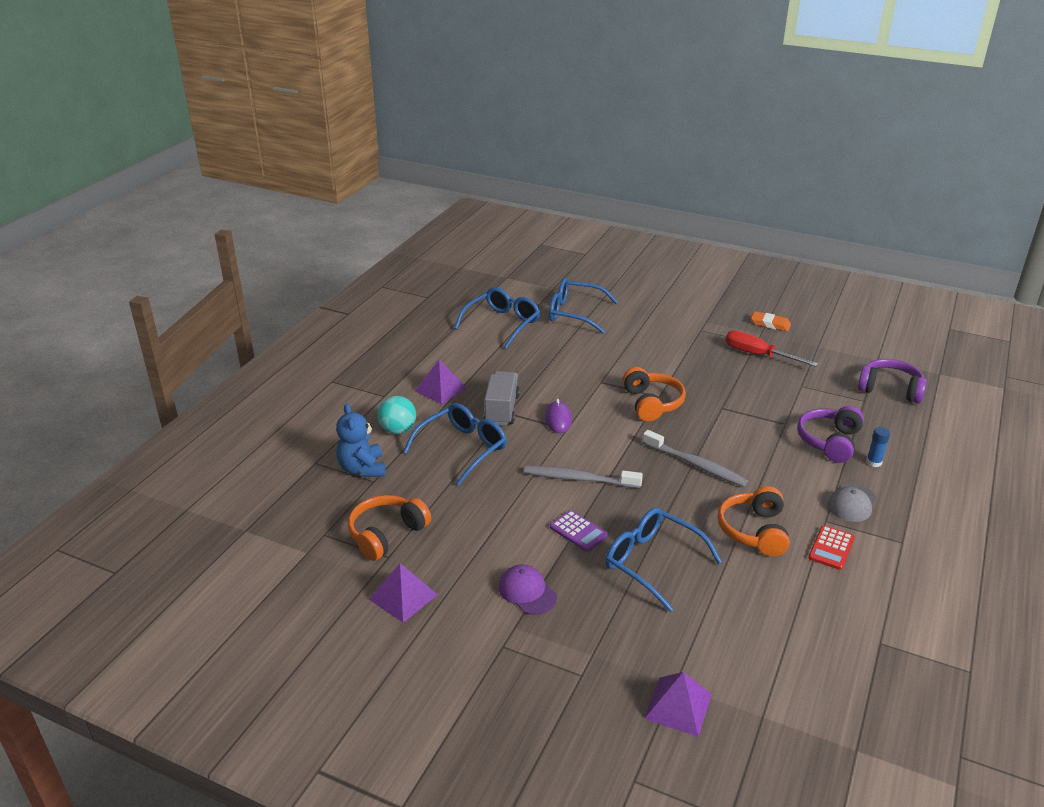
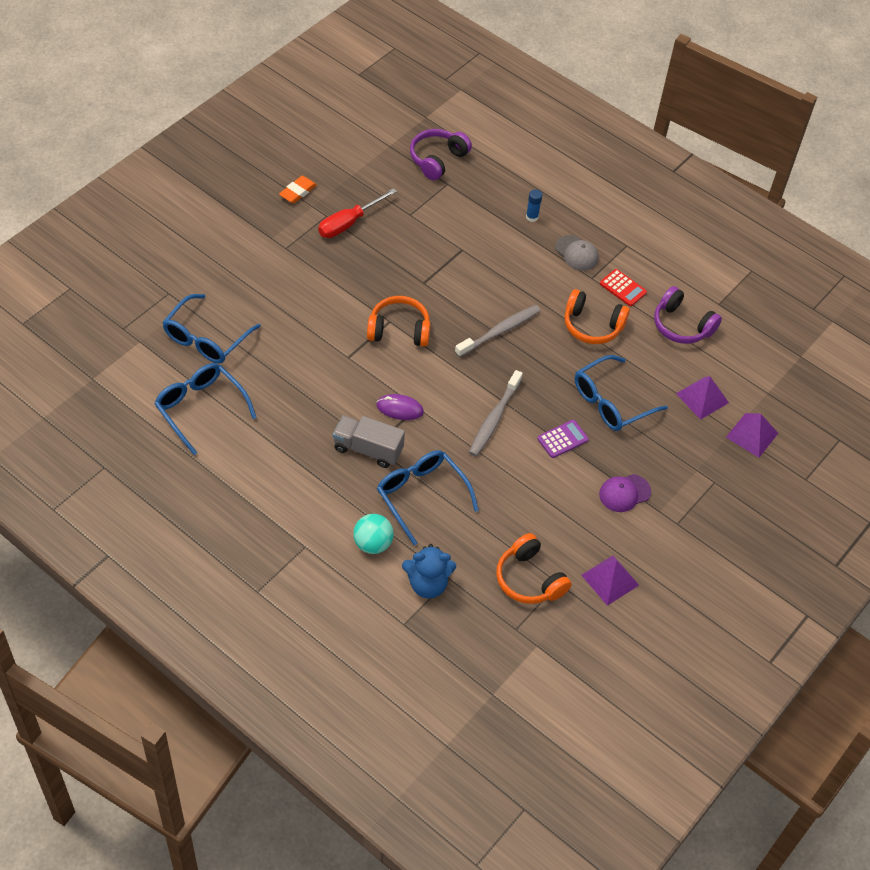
camera: 80 degrees left, 20 degrees up
(440, 389) = (312, 493): purple pyramid -> purple pyramid (702, 398)
(829, 441) = (496, 231): purple headphones -> purple headphones (682, 325)

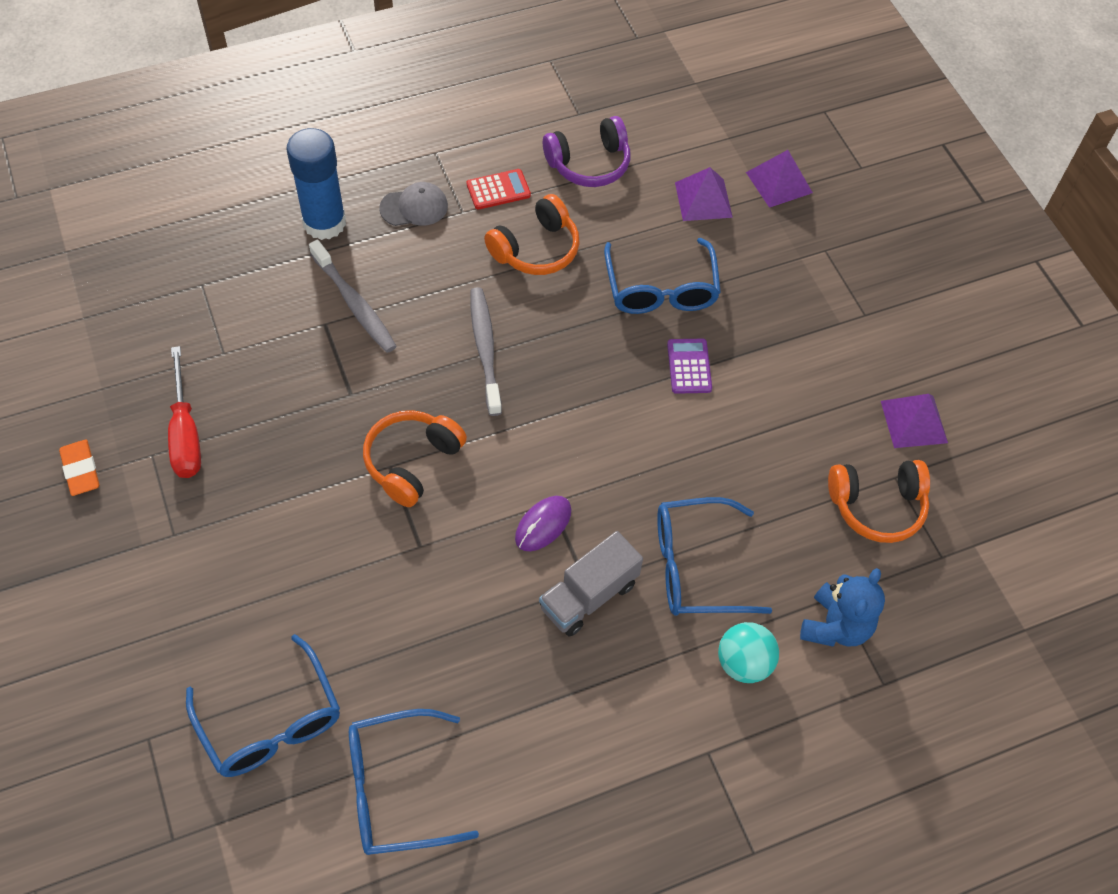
camera: 60 degrees left, 5 degrees up
(437, 159) = (151, 275): purple headphones -> none
(494, 418) = (618, 424): grey toothbrush -> grey toothbrush (354, 303)
(532, 217) = (324, 223): blue glue stick -> blue glue stick, size x2.30
(624, 493) = (799, 344): purple cap -> none

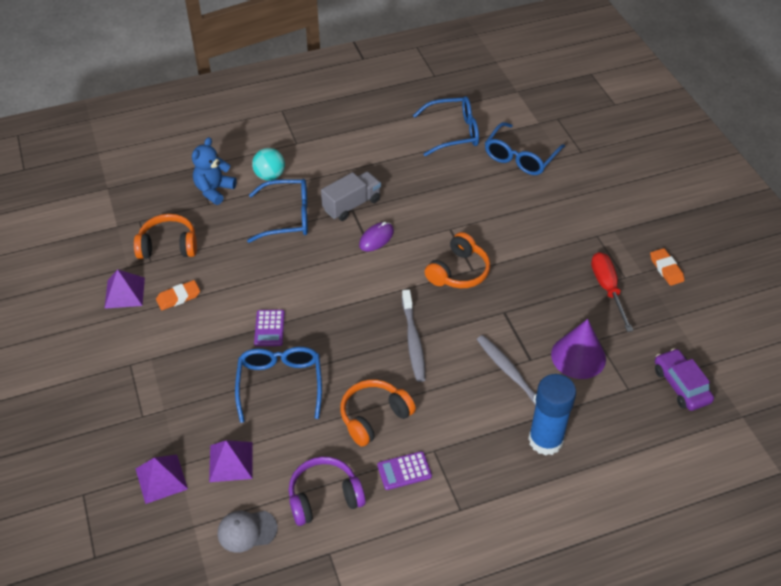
camera: 175 degrees left, 10 degrees down
(129, 289) = (681, 385): none -> purple car
(257, 328) = (578, 356): none -> purple cone
(270, 721) = (520, 157): blue glasses -> blue glasses turned 120 degrees counterclockwise
(414, 207) = (474, 454): grey cap -> grey cap (247, 531)
(498, 190) = (404, 471): red calculator -> purple calculator
(832, 414) = (178, 297): none -> orange eraser

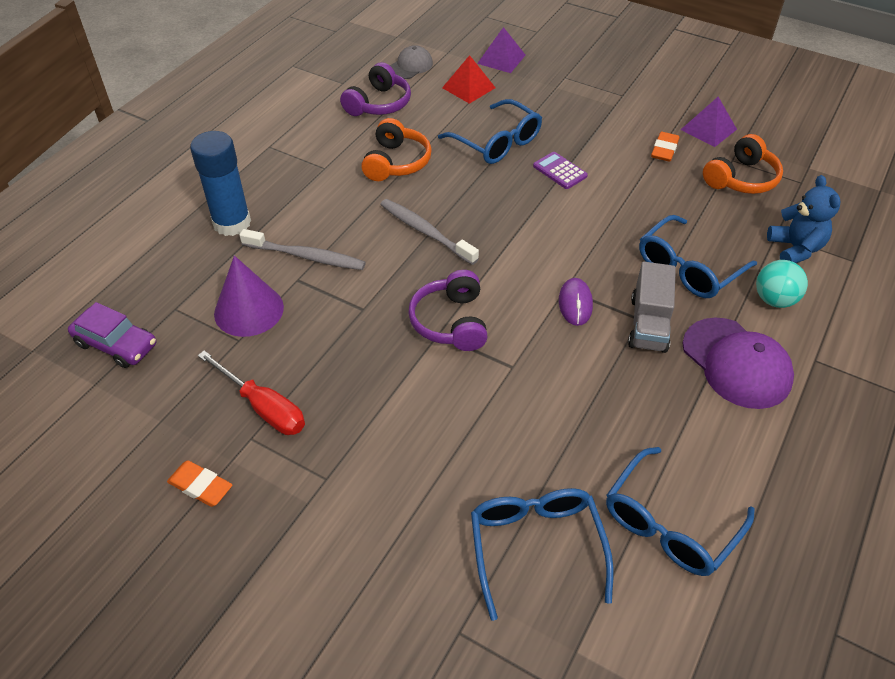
camera: 140 degrees right, 0 degrees up
(231, 462) = (468, 87): purple pyramid -> red pyramid
(335, 163) = (736, 363): none -> purple cap
(404, 471) = (335, 145): purple calculator -> none
(458, 271) = (451, 322): orange headphones -> purple headphones

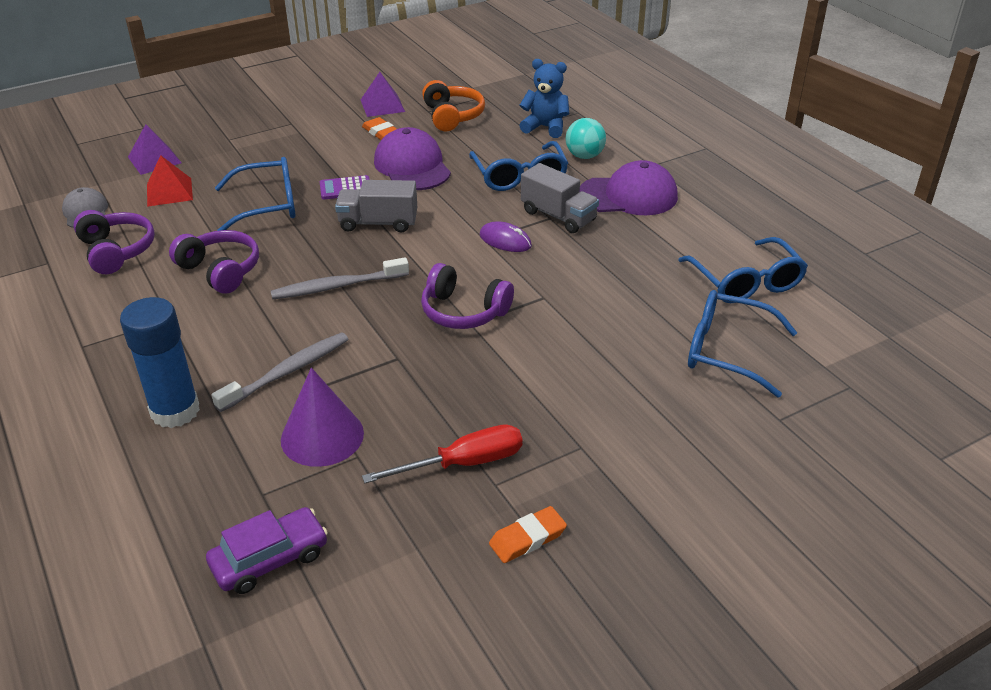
camera: 60 degrees left, 10 degrees down
(396, 162) = (220, 271): orange headphones -> purple headphones
(529, 213) = (378, 223): none -> grey truck
(632, 193) = (412, 166): none -> purple cap

